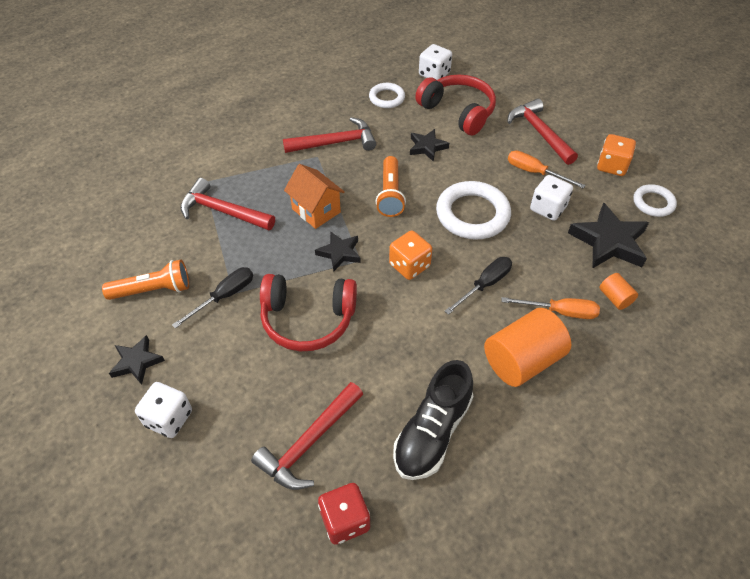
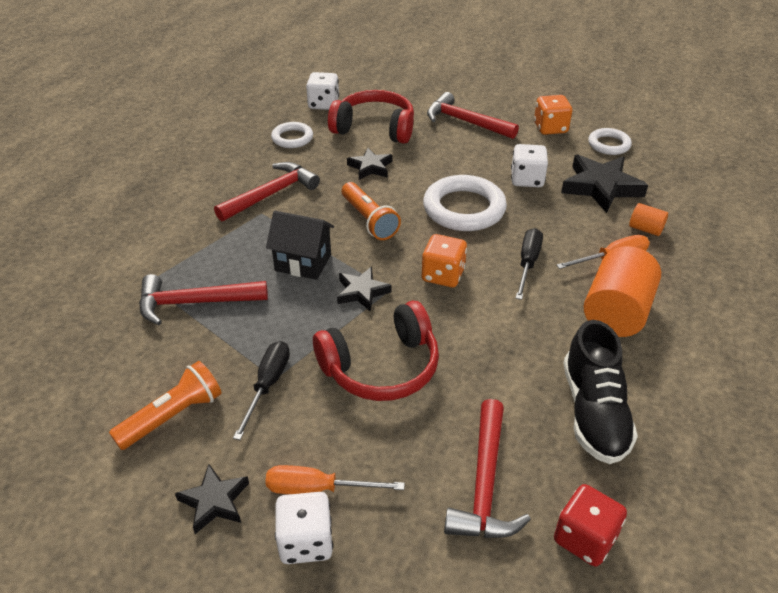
camera: 30 degrees left, 10 degrees down
(316, 210) = (303, 262): orange house -> black house
(535, 172) = (490, 155): orange screwdriver -> orange screwdriver (318, 489)

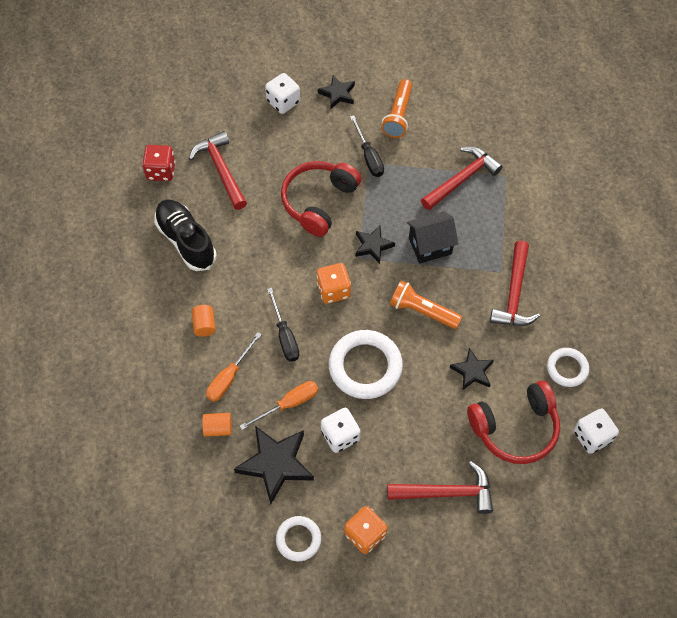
camera: 145 degrees right, 20 degrees up
(318, 489) = (297, 124): orange screwdriver -> orange screwdriver (288, 404)
(616, 312) = (204, 325): orange cylinder -> orange cylinder, size x0.48

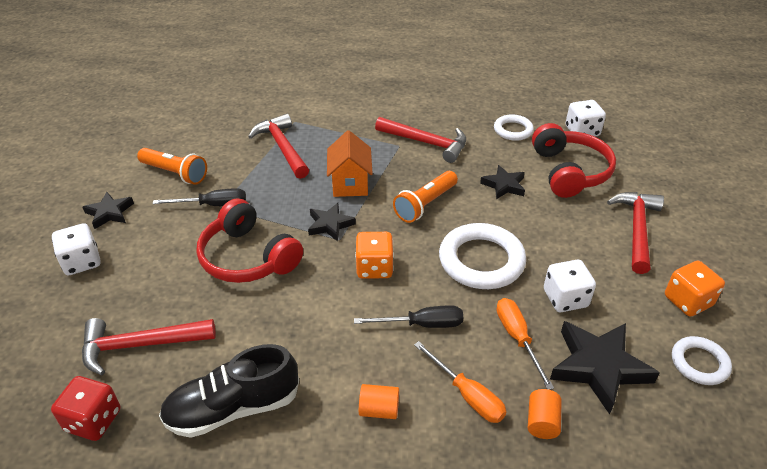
camera: 75 degrees left, 20 degrees down
(430, 246) = (350, 184): black house -> orange house

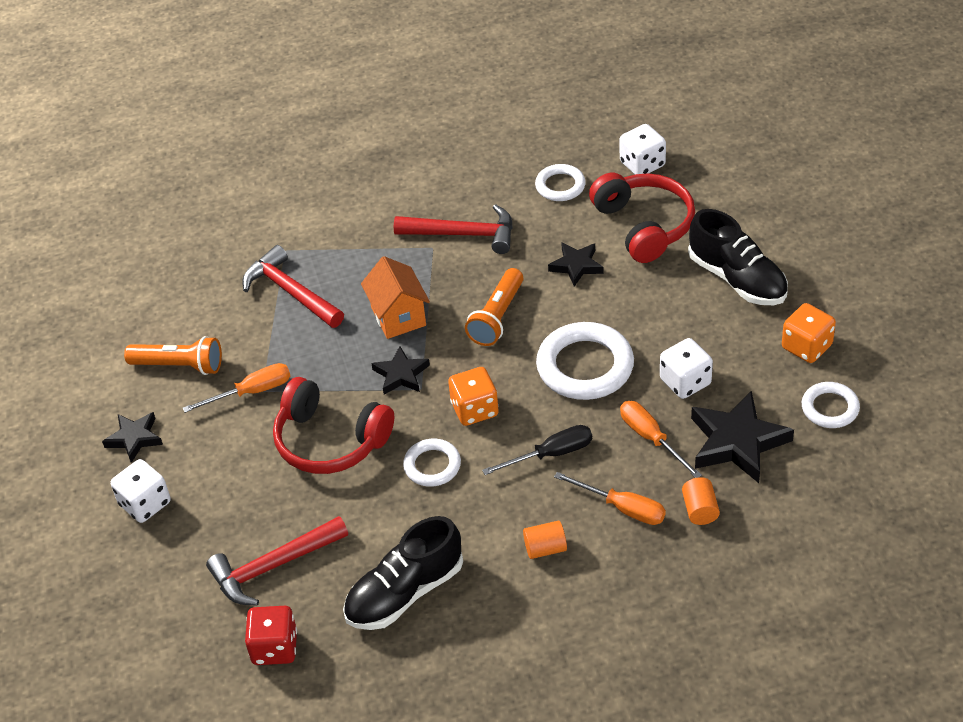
camera: 15 degrees left, 5 degrees up
(212, 205) = (251, 392): black screwdriver -> orange screwdriver
(317, 302) = (432, 465): none -> white ring
(636, 229) = (737, 279): red hammer -> black shoe

